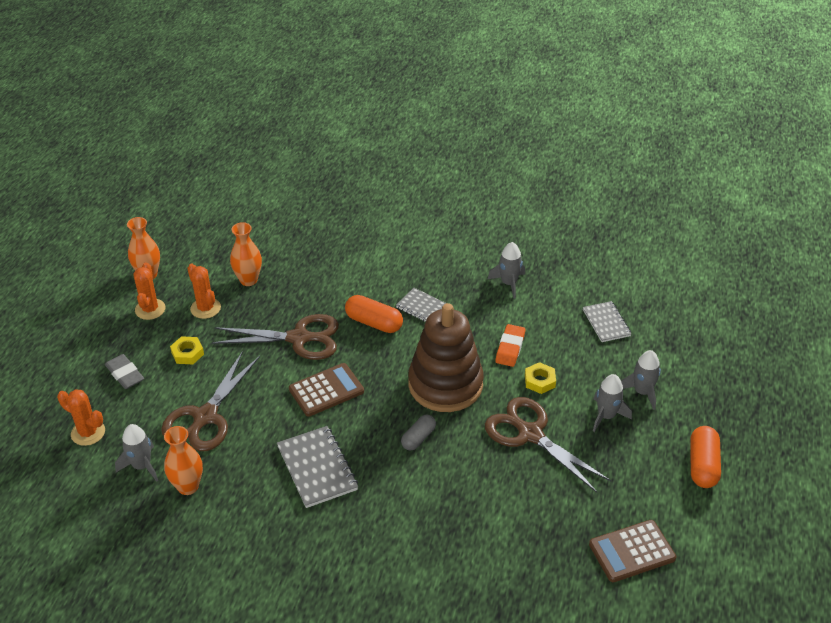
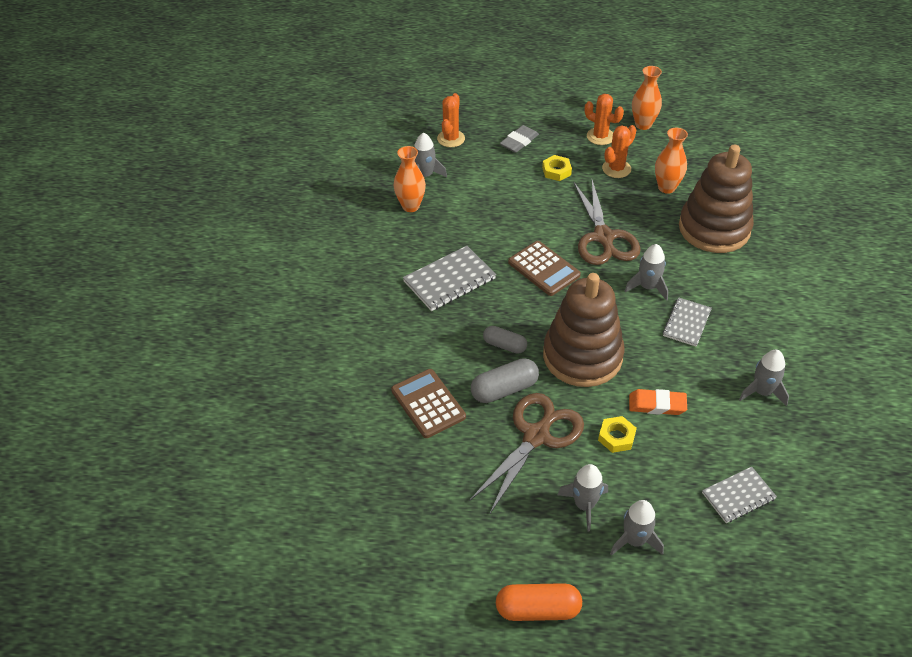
camera: 80 degrees right, 5 degrees up
(150, 309) = (600, 136): orange cactus -> orange cactus turned 45 degrees clockwise
(205, 417) = (487, 199): brown scissors -> none
(316, 263) = (714, 229): none -> brown stacking toy
(374, 323) = (647, 287): orange capsule -> grey rocket
(472, 447) = (504, 389): none -> grey capsule
(632, 551) = (401, 540): brown calculator -> brown calculator (428, 404)

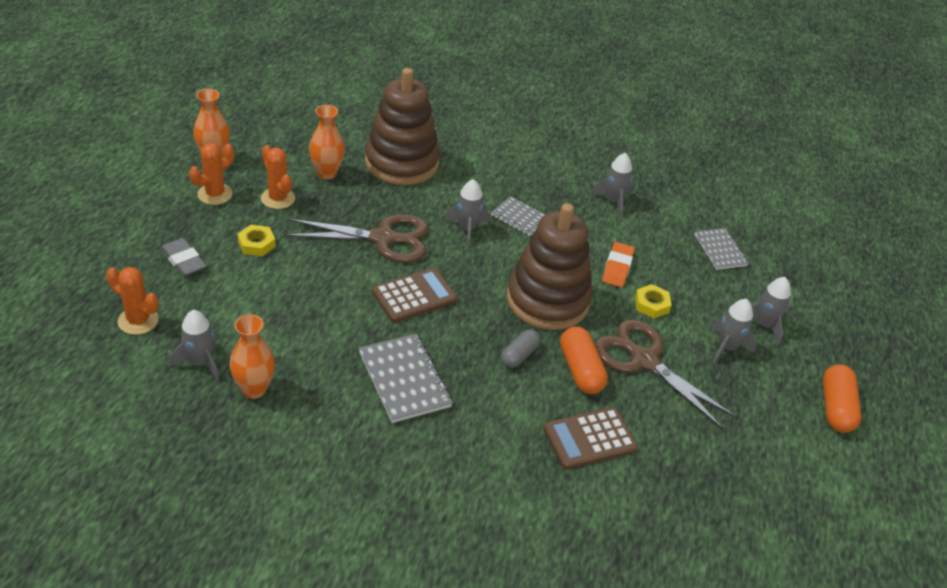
camera: 85 degrees left, 5 degrees down
(504, 389) = (580, 370): grey capsule -> orange capsule

